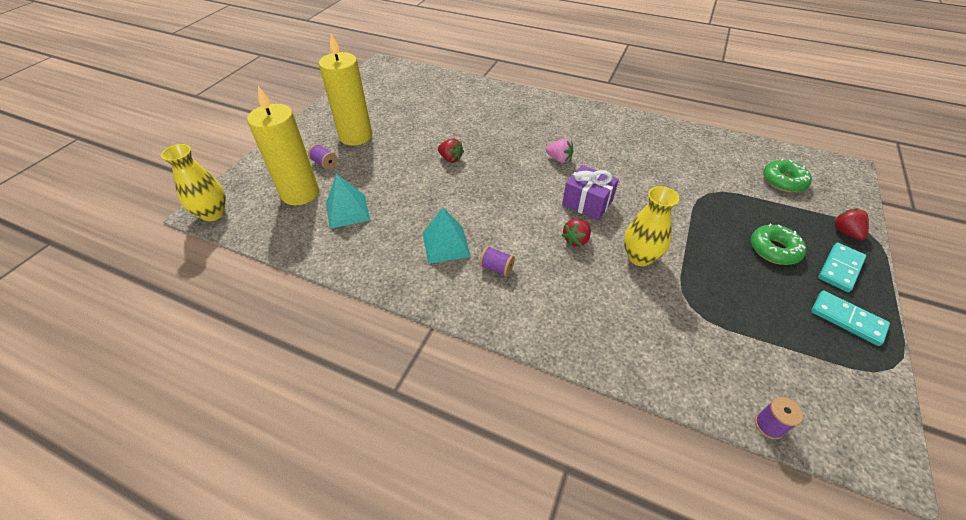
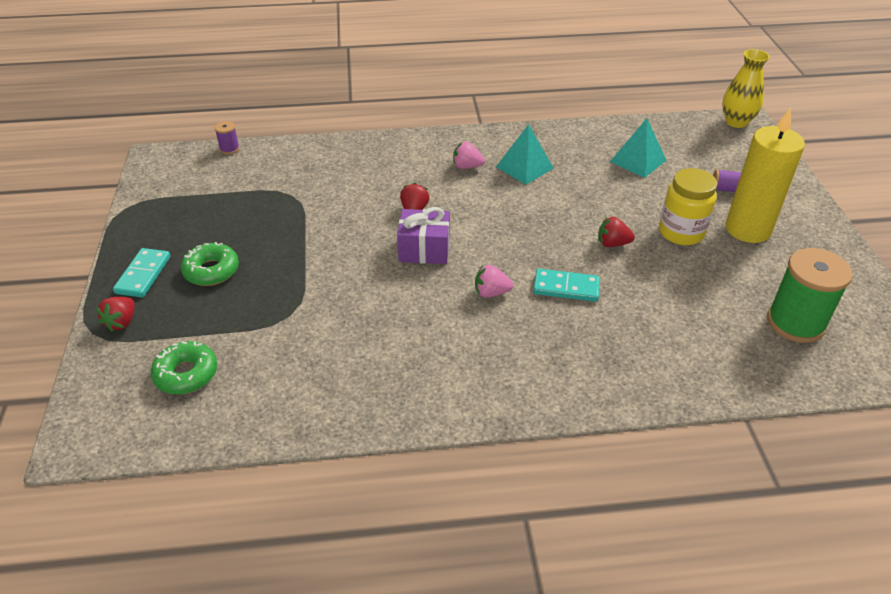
camera: 150 degrees right, 5 degrees down
(300, 193) = (700, 158): yellow candle -> none
(398, 149) = (681, 233): none -> yellow jar
(408, 92) = (795, 323): none -> green spool
(496, 268) = (467, 166): purple spool -> pink strawberry
(639, 257) = (347, 216): yellow vase -> none
(845, 232) = (122, 322): red strawberry -> red strawberry turned 60 degrees clockwise
(847, 319) = (152, 230): turquoise domino -> turquoise domino (566, 287)

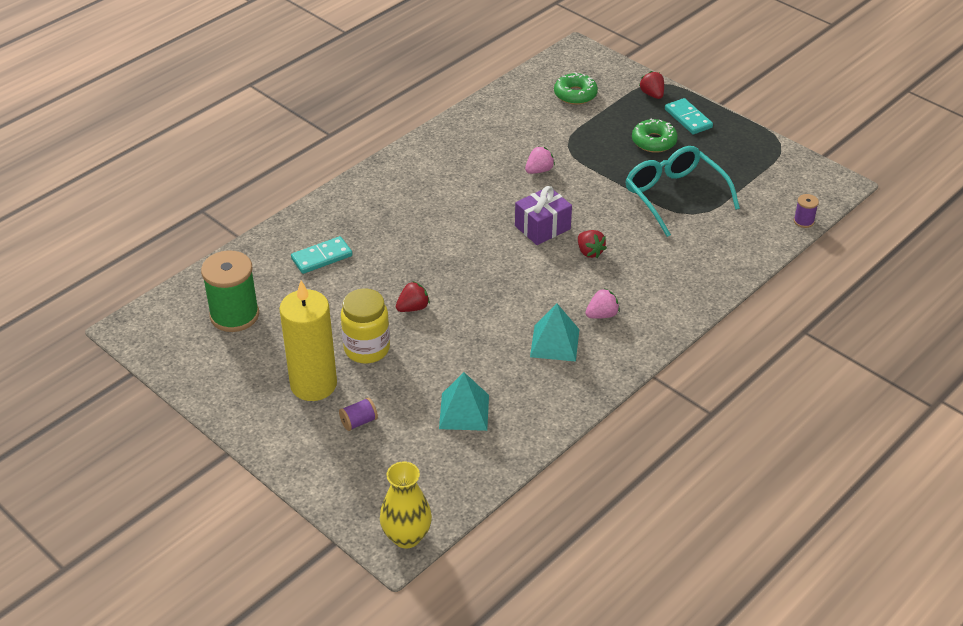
camera: 140 degrees right, 0 degrees up
(281, 215) = (674, 196): none -> turquoise glasses
(491, 293) = (462, 223): pink strawberry -> pink strawberry (539, 170)
(566, 287) = (416, 254): turquoise domino -> turquoise domino (322, 257)

